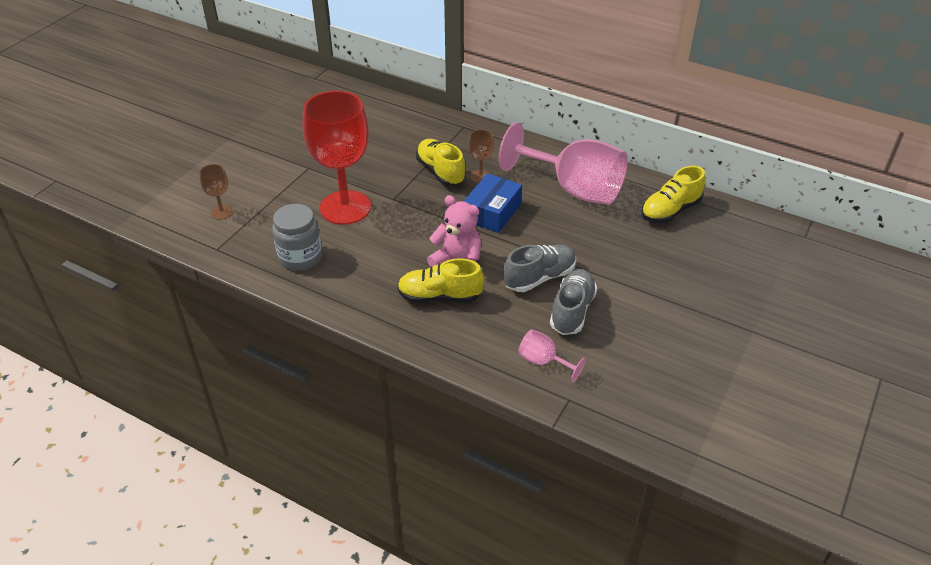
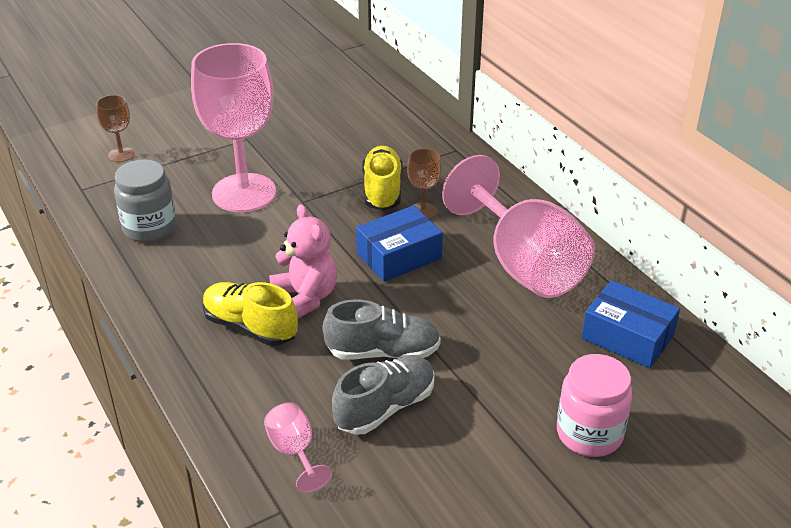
camera: 30 degrees right, 5 degrees down
(345, 207) = (244, 193): red goblet -> pink goblet
(670, 211) = (627, 337): yellow shoe -> blue box
(697, 276) = (589, 434): none -> pink jar

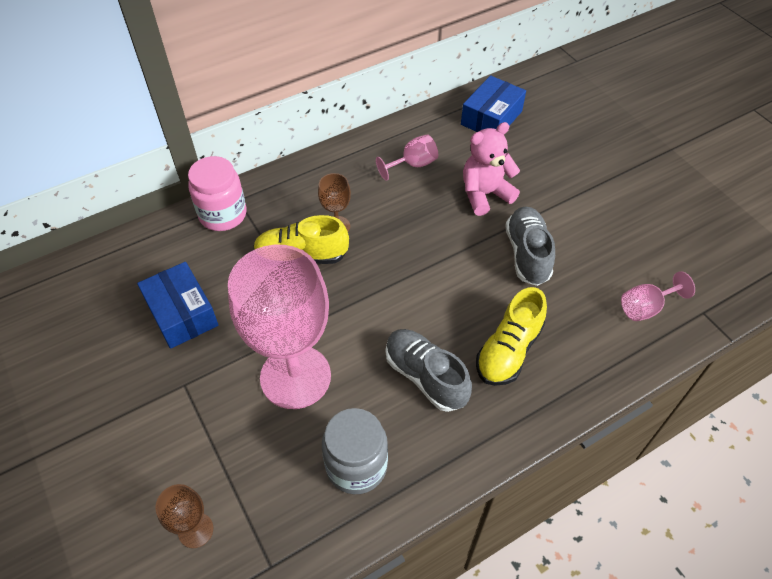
camera: 90 degrees left, 15 degrees up
(305, 298) = (465, 310): pink teddy bear -> pink teddy bear (485, 194)
(385, 407) = (587, 252): grey shoe -> grey shoe (425, 376)
(399, 256) = (403, 244): blue box -> blue box (182, 313)
(524, 265) = (413, 164): pink goblet -> pink goblet, size x0.43
(589, 434) = (588, 145): pink jar -> pink jar (223, 215)

